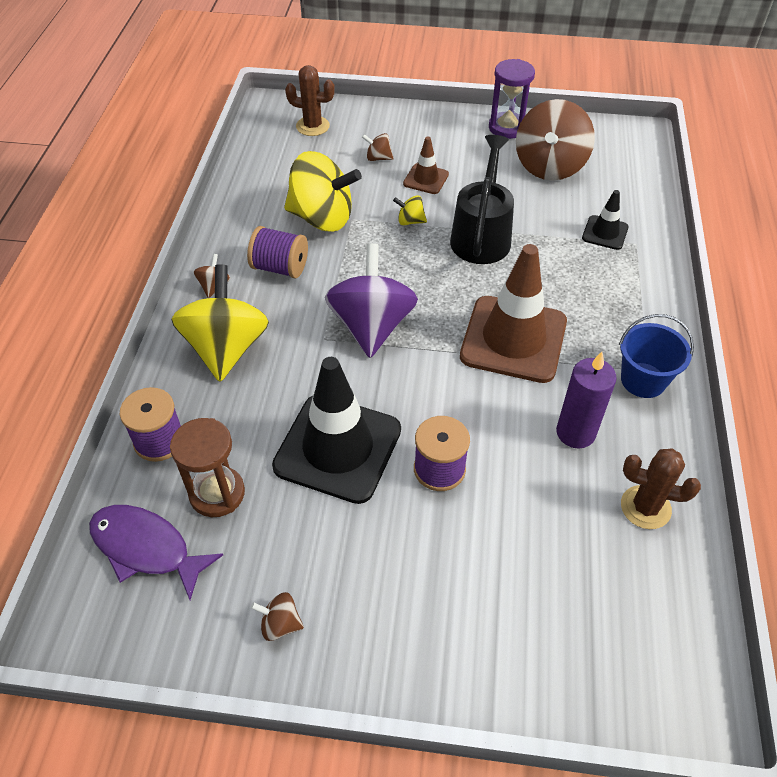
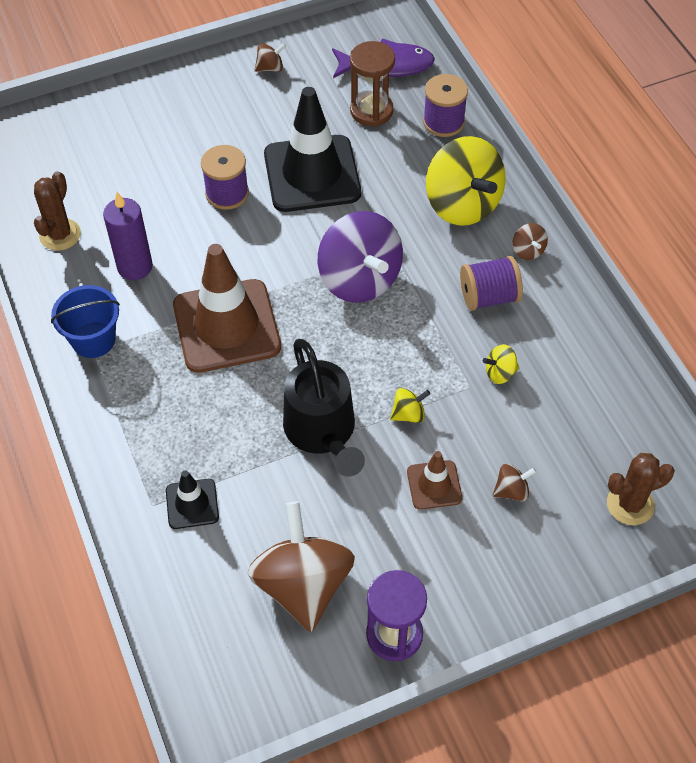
camera: 150 degrees right, 5 degrees up
(322, 218) = (500, 373): yellow spinning top -> yellow spinning top, size x0.42
(645, 507) = (60, 235): brown cactus -> brown cactus turned 60 degrees counterclockwise

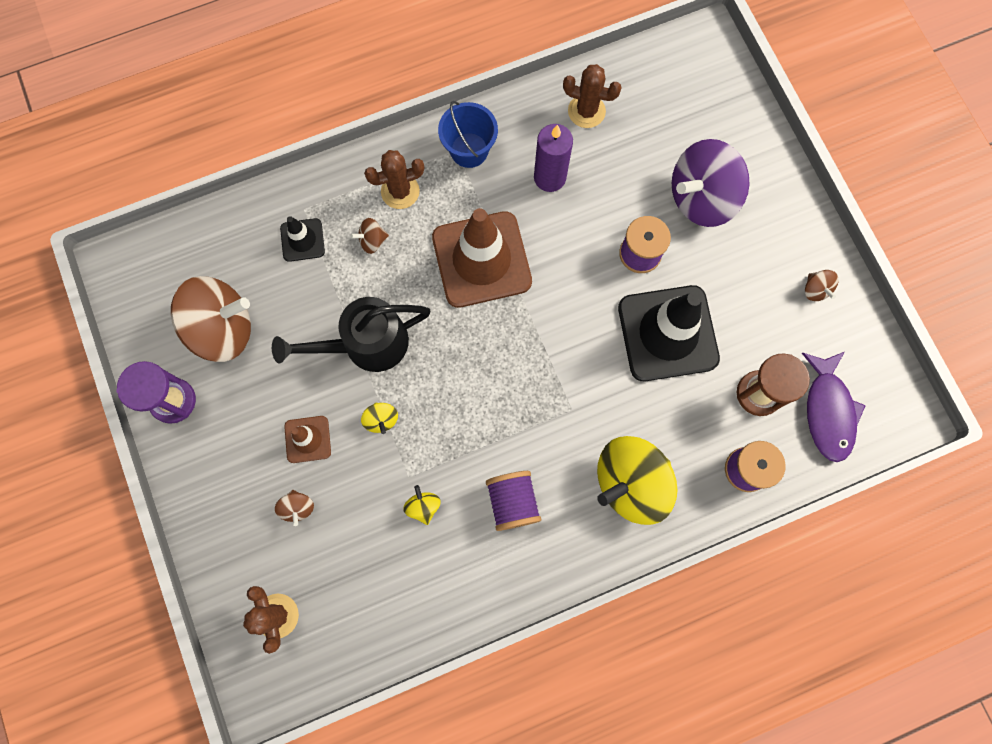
camera: 90 degrees right, 20 degrees up
(138, 405) = (400, 191): none -> brown cactus
(360, 279) = (534, 378): purple spinning top -> purple spinning top (701, 198)
(528, 251) = (570, 546): brown spinning top -> brown spinning top (372, 241)

